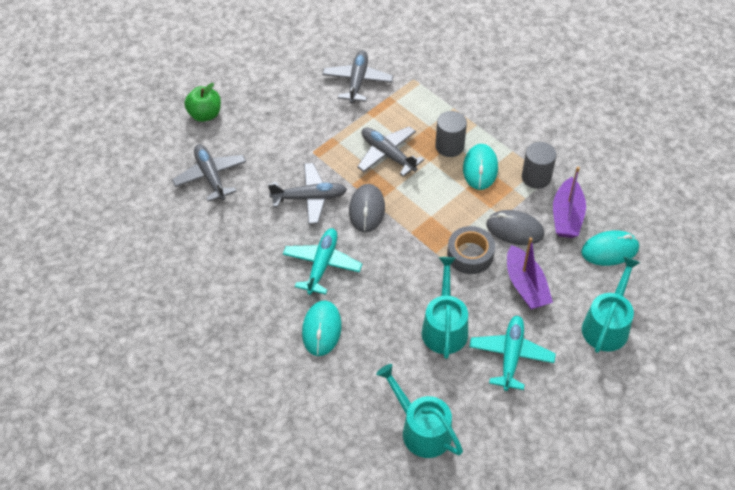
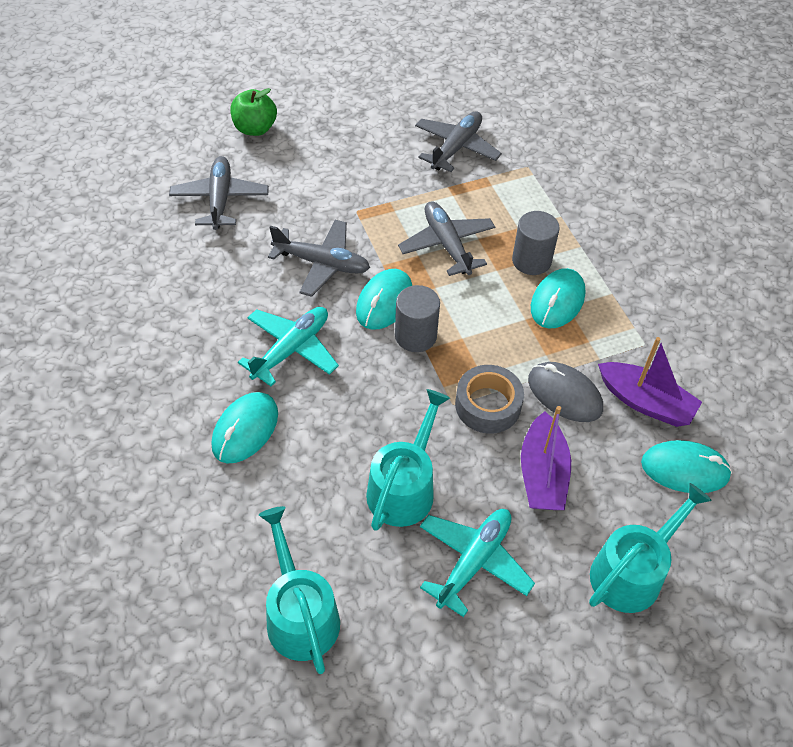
camera: 20 degrees right, 0 degrees up
(367, 210) = (384, 302): grey mouse -> turquoise mouse
(536, 177) = (627, 337): grey cylinder -> grey cylinder (415, 336)
(567, 216) = (645, 402): purple boat -> purple boat turned 90 degrees counterclockwise

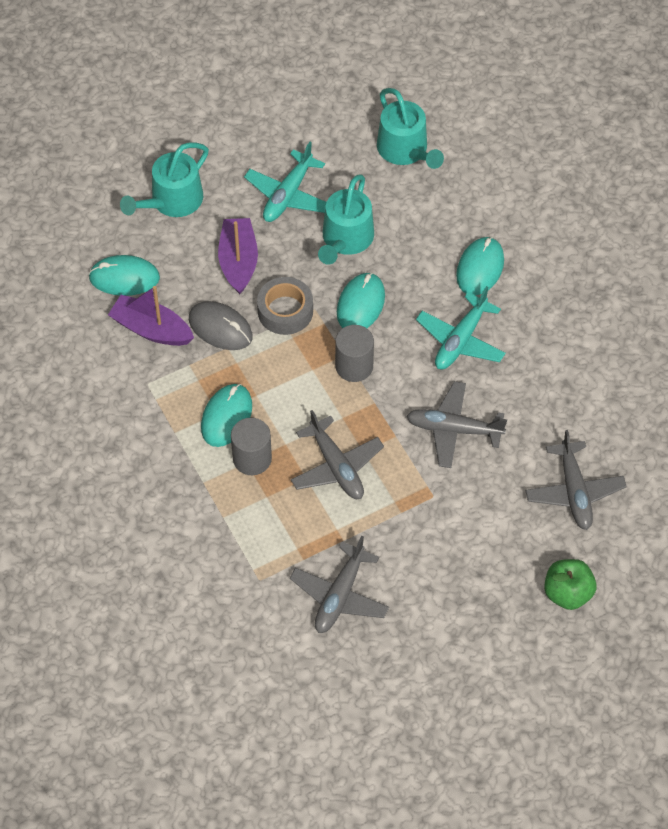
camera: 175 degrees right, 5 degrees up
(384, 302) = (387, 396): turquoise mouse -> turquoise mouse (360, 304)

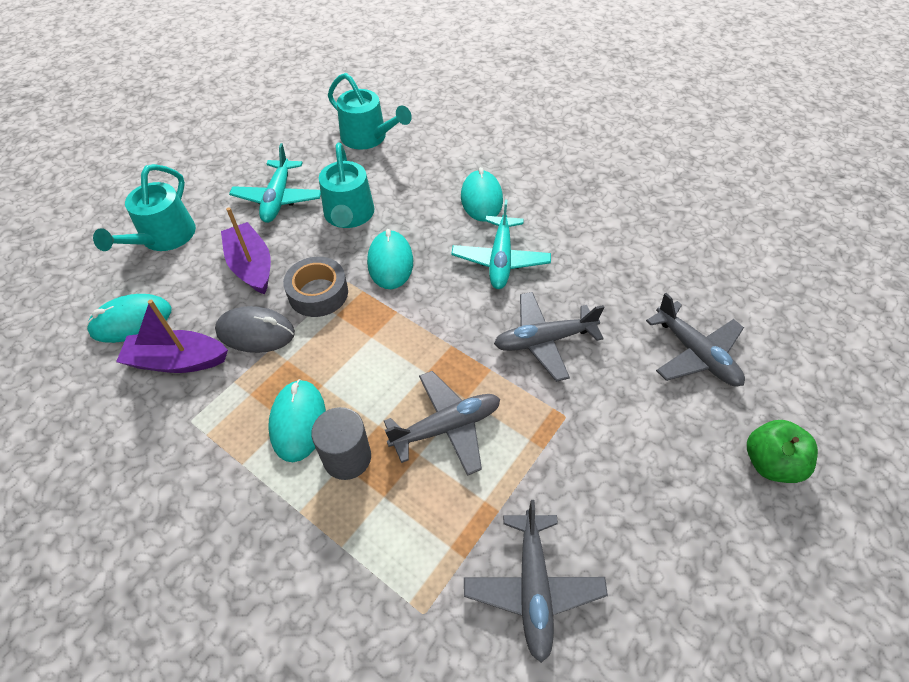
camera: 25 degrees left, 5 degrees down
(336, 466) = (446, 427): grey plane -> grey plane turned 60 degrees counterclockwise
(354, 366) = (412, 318): grey cylinder -> none

